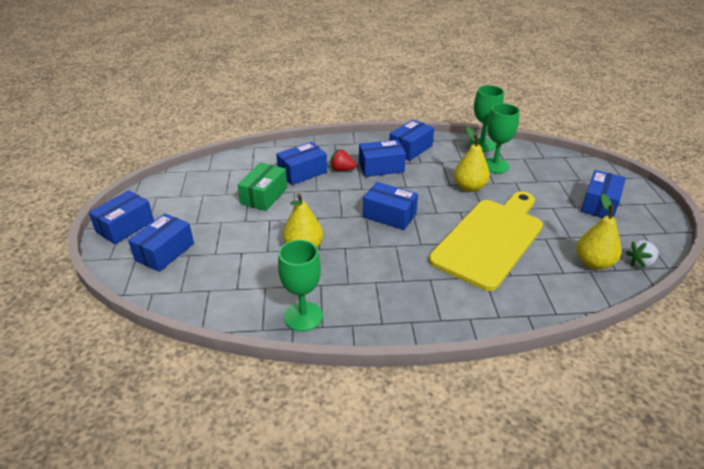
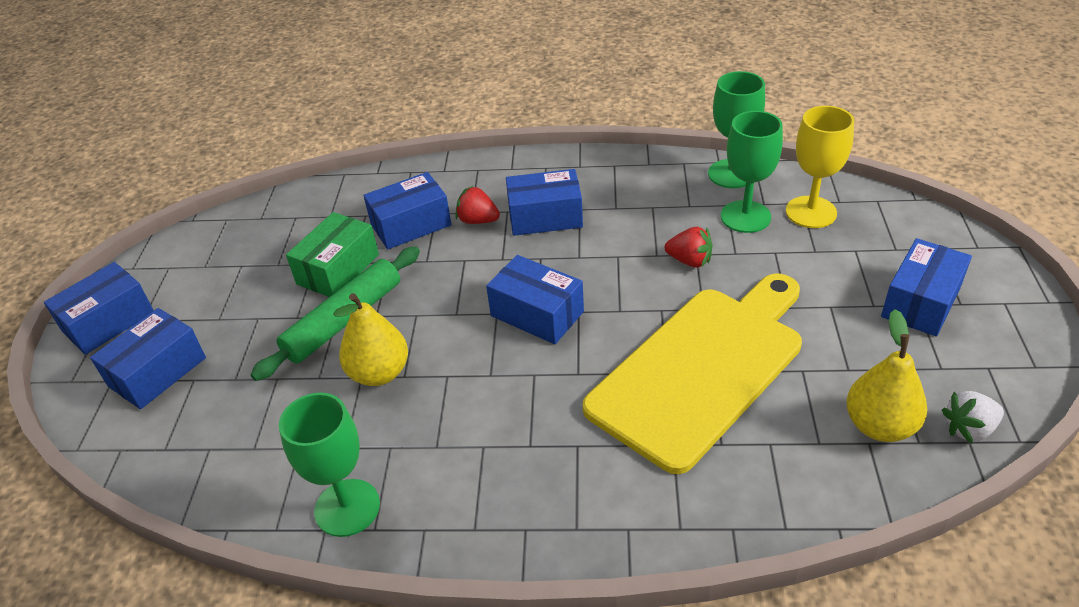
camera: 10 degrees right, 5 degrees up
(275, 222) = (344, 320): none -> green rolling pin
(410, 149) = (604, 180): blue box -> none
(469, 187) = (689, 261): yellow pear -> red strawberry
(530, 163) = (811, 212): none -> yellow goblet

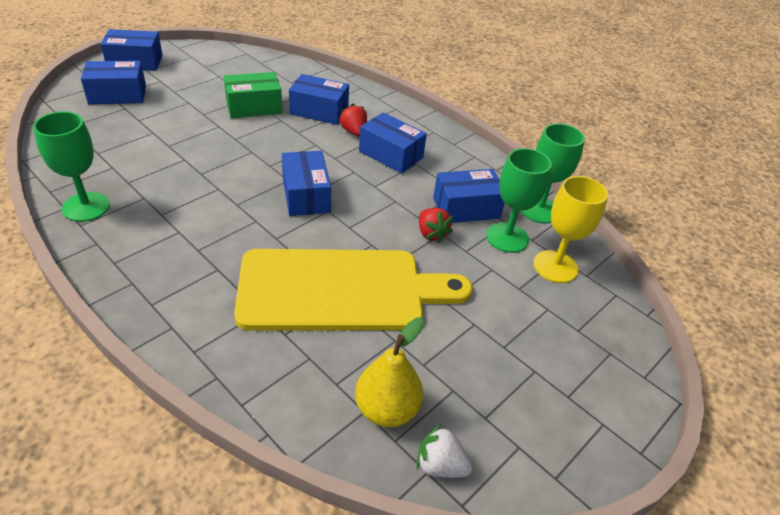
camera: 35 degrees right, 0 degrees up
(344, 320) = (218, 130): green rolling pin -> none
(379, 373) = (193, 163): yellow pear -> none
(921, 302) = (540, 372): blue box -> blue box (466, 208)

